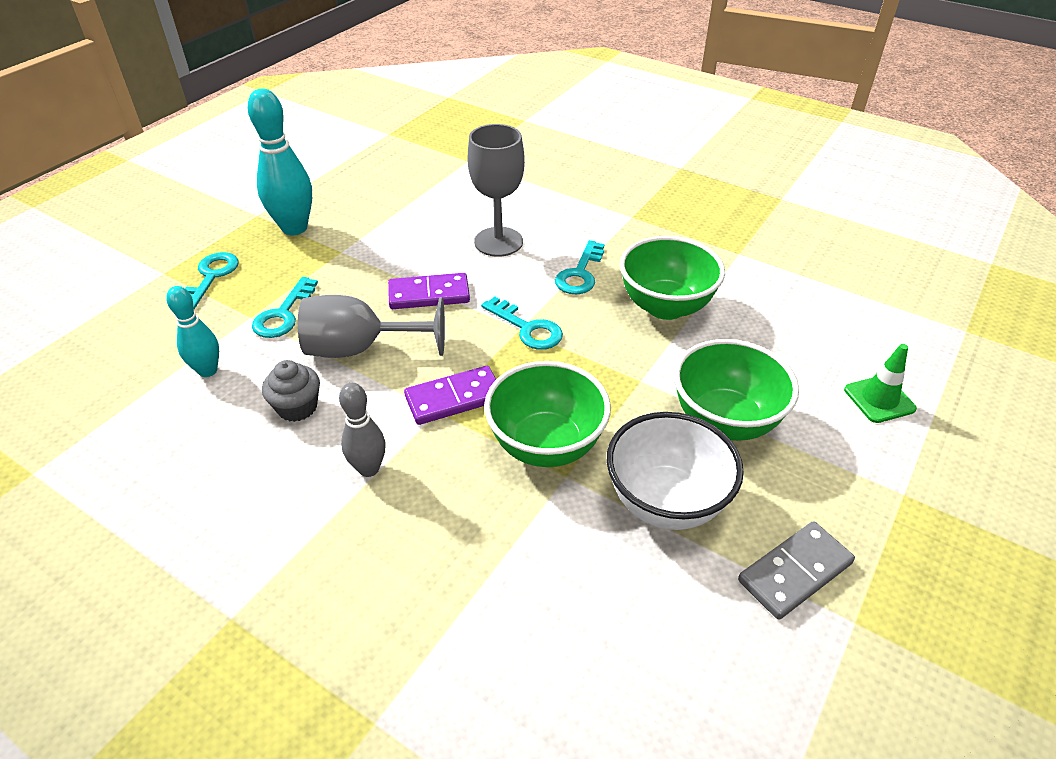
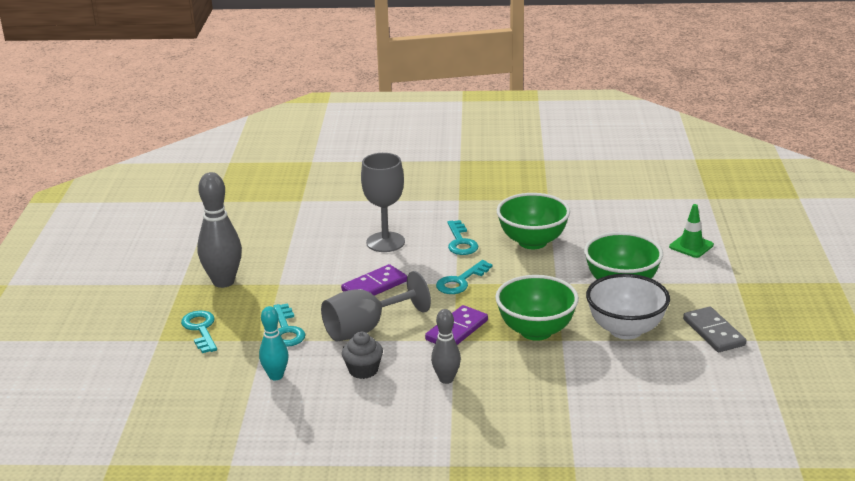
camera: 30 degrees left, 15 degrees down
(294, 228) = (223, 282): turquoise bowling pin -> grey bowling pin
(527, 328) = (460, 281): turquoise key -> turquoise key turned 120 degrees clockwise
(794, 572) = (713, 332): grey domino -> grey domino turned 45 degrees counterclockwise

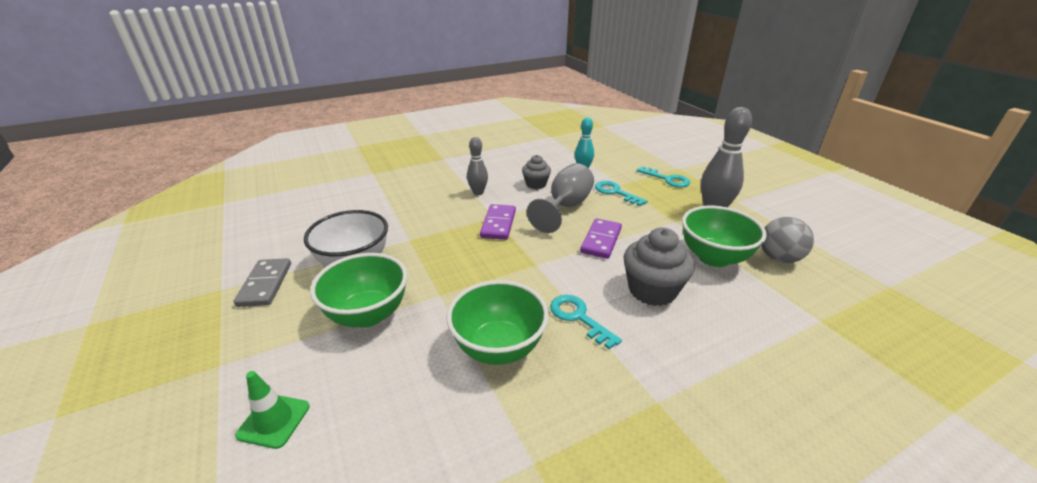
camera: 150 degrees right, 5 degrees up
(251, 234) = (779, 258): none -> grey ball
(385, 242) = (652, 290): grey goblet -> grey cupcake
(460, 281) = (534, 267): turquoise key -> none
(536, 331) = (434, 240): green bowl -> green bowl (713, 257)
(713, 332) = (265, 284): grey domino -> grey domino turned 45 degrees clockwise

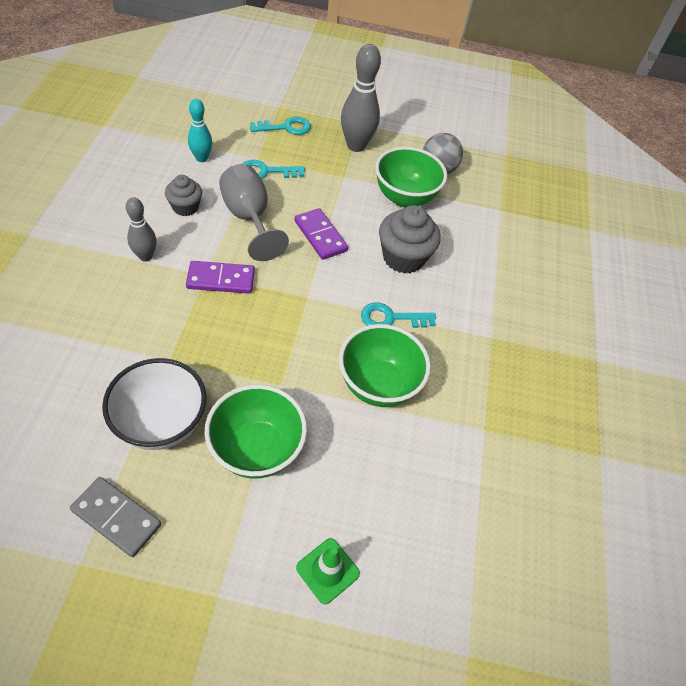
camera: 60 degrees left, 20 degrees up
(498, 224) = (221, 279): purple domino -> purple domino turned 45 degrees counterclockwise

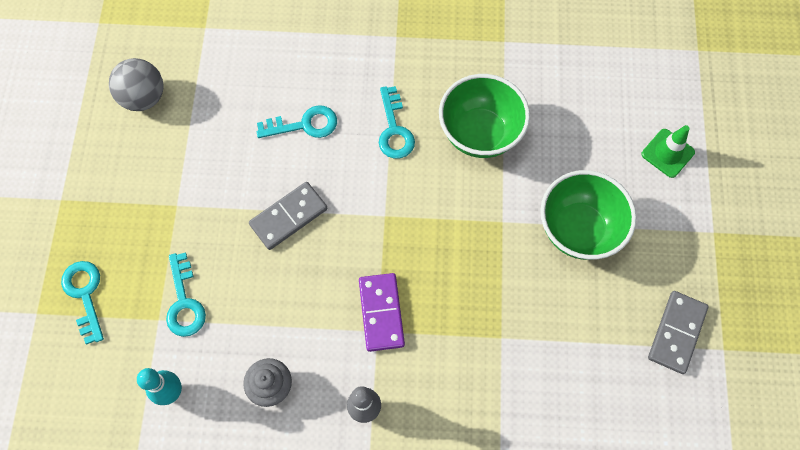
camera: 90 degrees left, 15 degrees up
(161, 423) = (576, 322): white bowl -> none
(249, 218) = (275, 304): grey goblet -> none
(320, 236) = (289, 217): purple domino -> grey domino
(356, 146) = (111, 198): grey bowling pin -> none
(403, 258) = (304, 125): grey cupcake -> turquoise key
(404, 198) = (203, 131): green bowl -> none

